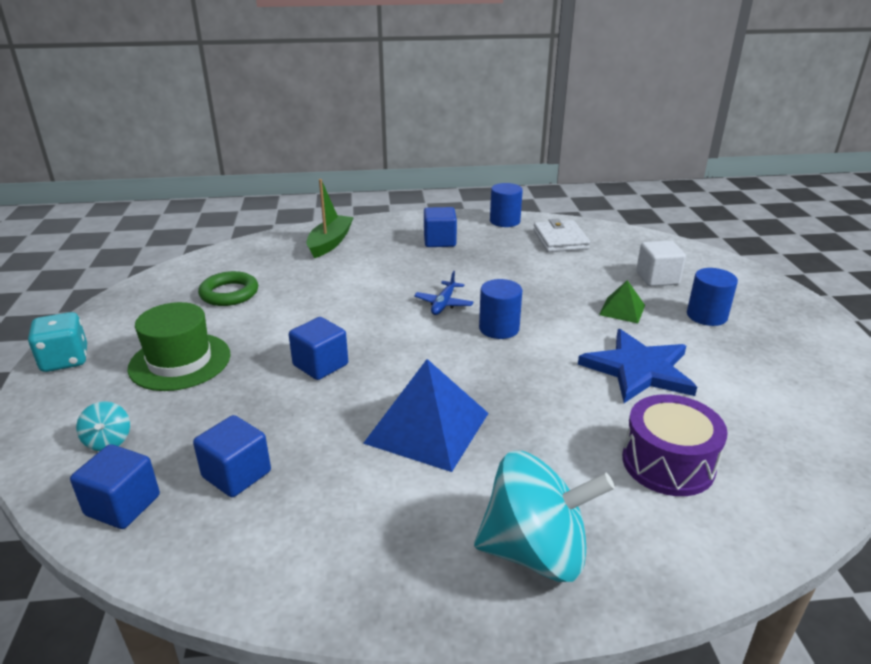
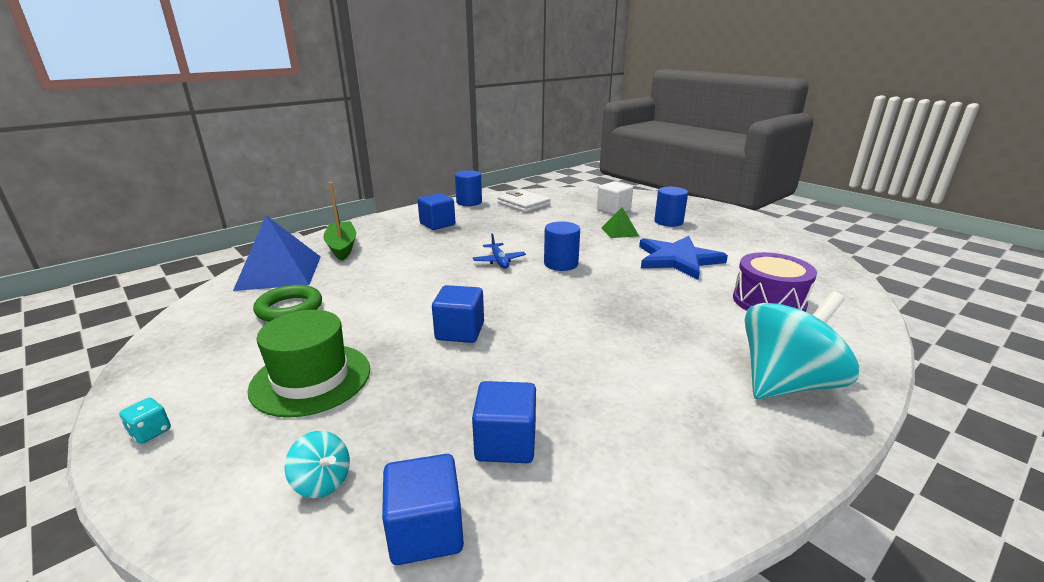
camera: 35 degrees left, 5 degrees down
(65, 360) = (150, 432): turquoise dice -> turquoise dice, size x0.52
(427, 428) = (606, 341): blue pyramid -> blue pyramid (280, 272)

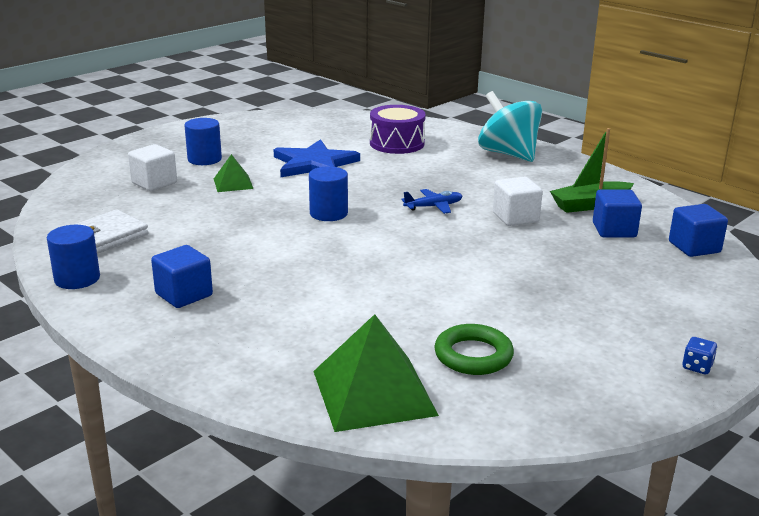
camera: 95 degrees left, 0 degrees up
(150, 432) = (697, 367): turquoise dice -> blue dice
(280, 272) = (374, 392): blue pyramid -> green pyramid
(311, 379) = (590, 311): green hat -> none
(322, 482) = (686, 282): turquoise spinning top -> none
(342, 247) = (275, 360): green boat -> green boat (590, 205)
(460, 331) = (486, 254): blue cube -> none
(499, 261) = (322, 245): blue plane -> blue plane (433, 206)
(551, 361) = (515, 217): none -> white cube

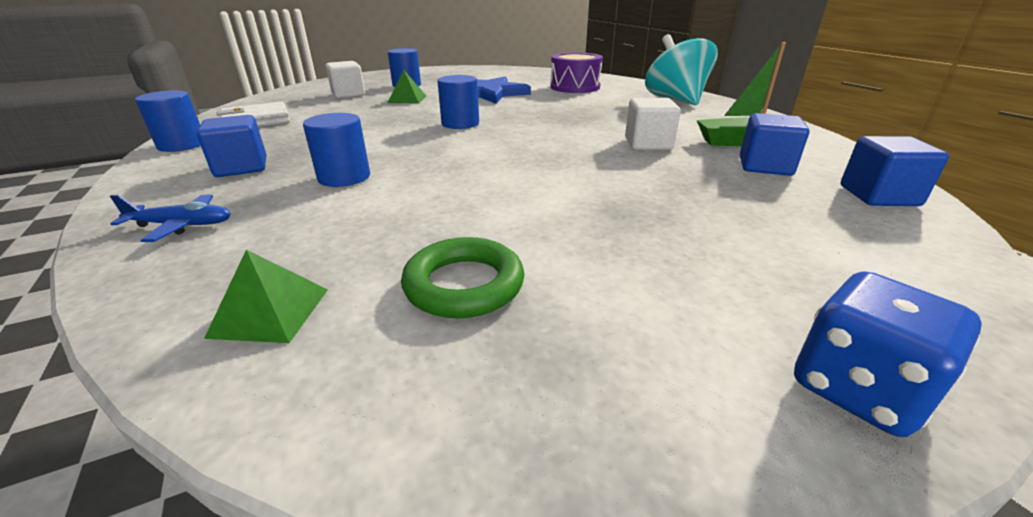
camera: 20 degrees right, 5 degrees up
(293, 290) = (344, 177): none -> blue cylinder
(374, 392) = (270, 312): green pyramid -> green pyramid, size x0.52
(433, 206) = (567, 128): blue plane -> blue plane (182, 225)
(697, 367) = (857, 388): blue dice -> blue dice, size x1.91

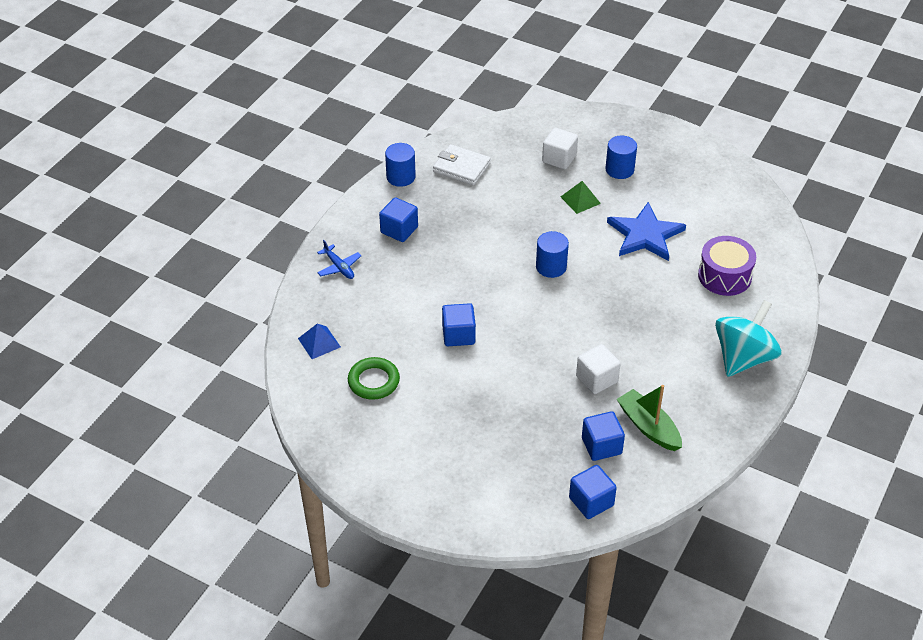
camera: 55 degrees right, 15 degrees up
(270, 312) = (319, 342): green pyramid -> blue pyramid
(344, 177) = (424, 278): blue cylinder -> none
(476, 186) = (458, 335): none -> blue cube
(857, 388) = (397, 499): blue dice -> none

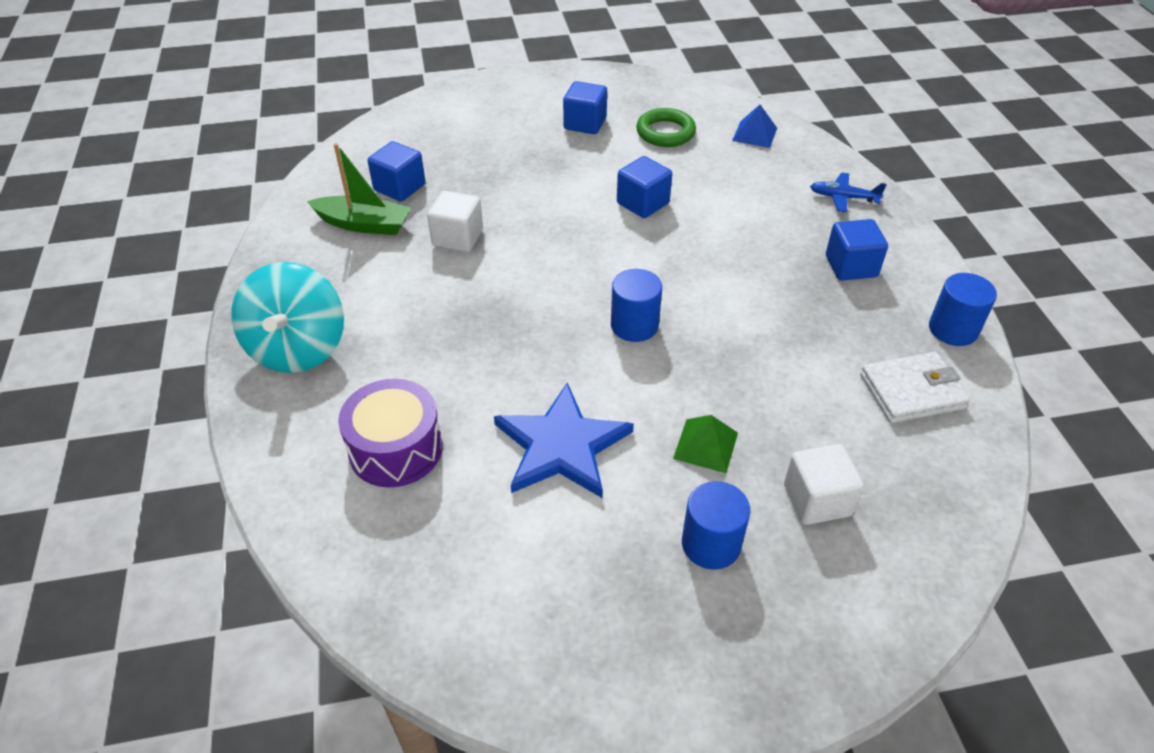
camera: 140 degrees right, 0 degrees up
(591, 501) = (373, 147): blue cube -> blue cube (585, 123)

